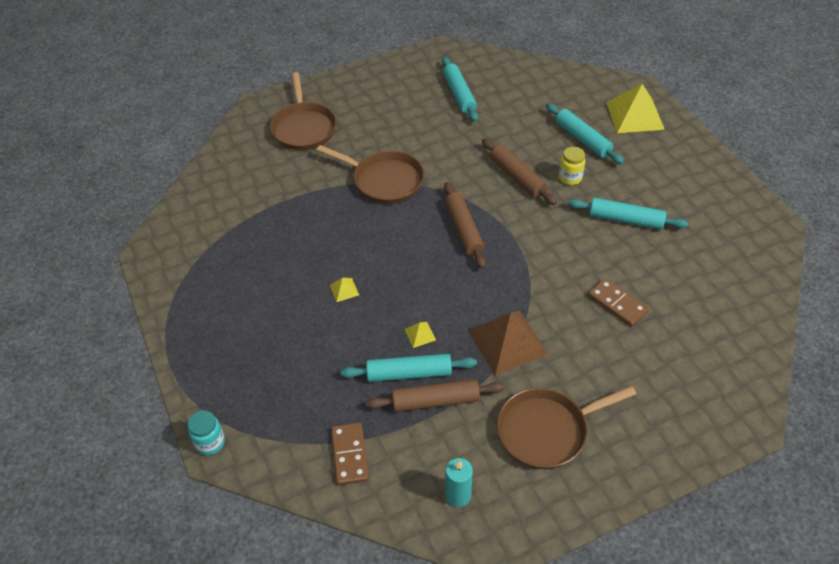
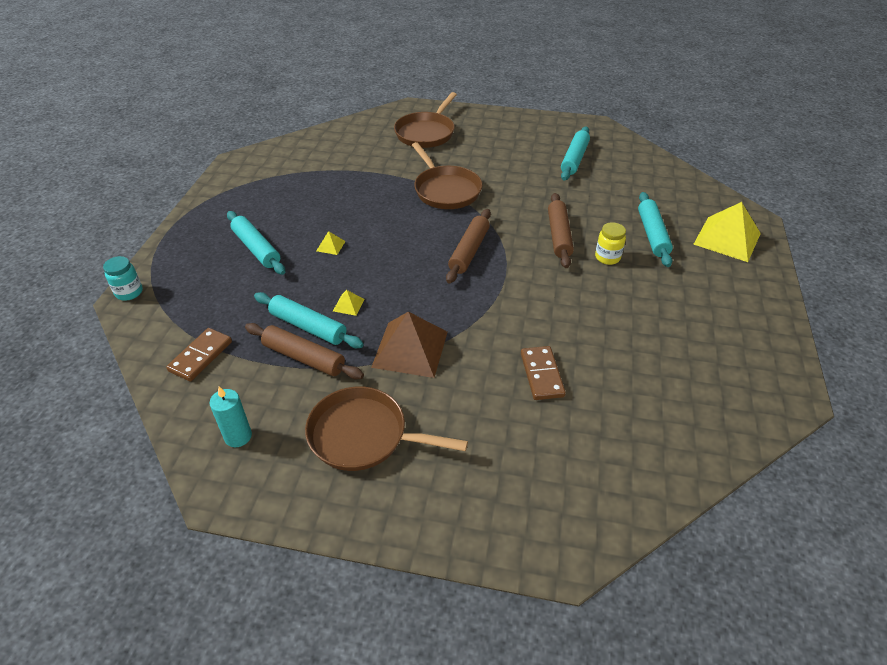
camera: 35 degrees right, 5 degrees down
(625, 219) = (626, 313): turquoise rolling pin -> turquoise rolling pin (256, 248)

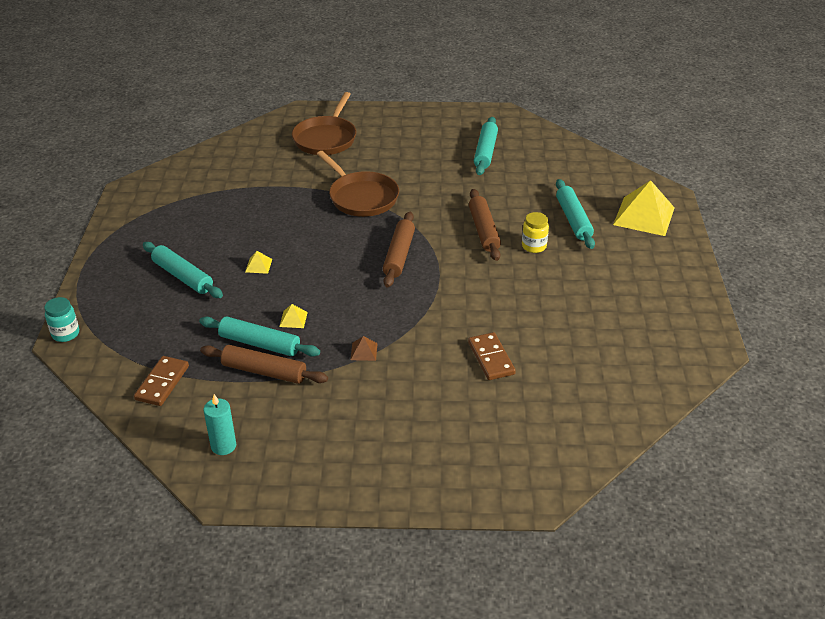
camera: 10 degrees left, 5 degrees down
(363, 435) = (340, 429): brown pan -> none
(410, 349) = (364, 351): brown pyramid -> brown pyramid, size x0.42

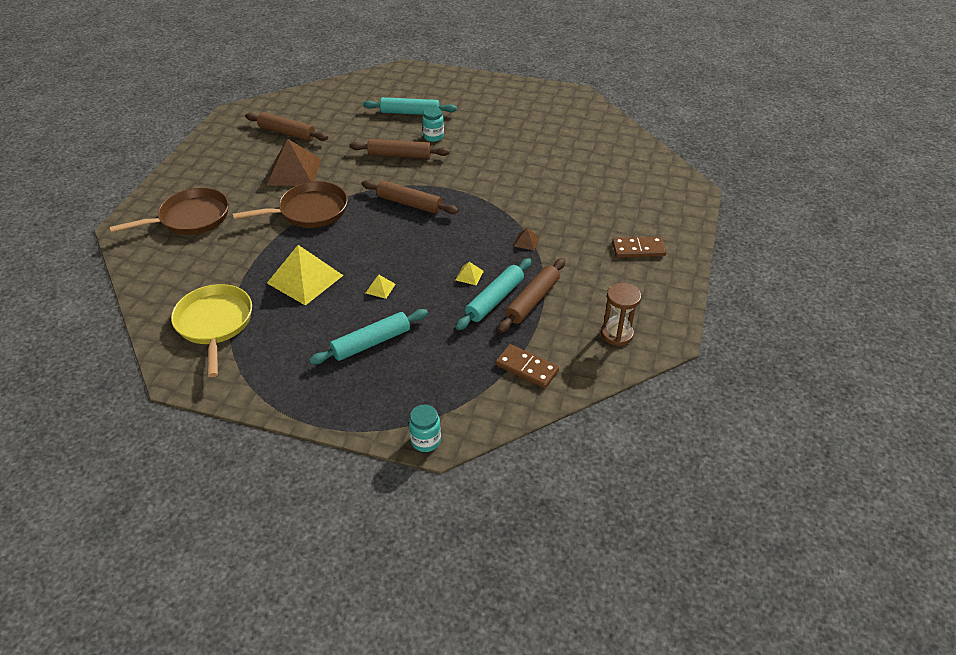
camera: 75 degrees left, 5 degrees up
(192, 188) = (215, 324): none -> yellow pan
(223, 446) = (616, 334): turquoise candle -> brown hourglass
(326, 138) = (190, 218): brown pan -> brown pan turned 60 degrees counterclockwise
(421, 172) = (294, 172): none -> brown pyramid
(485, 152) = (287, 133): turquoise rolling pin -> brown rolling pin
(491, 358) = (555, 181): brown domino -> brown domino (638, 249)
(534, 246) = (433, 137): yellow jar -> turquoise jar
(644, 216) = (423, 83): yellow pyramid -> yellow pyramid (305, 279)

